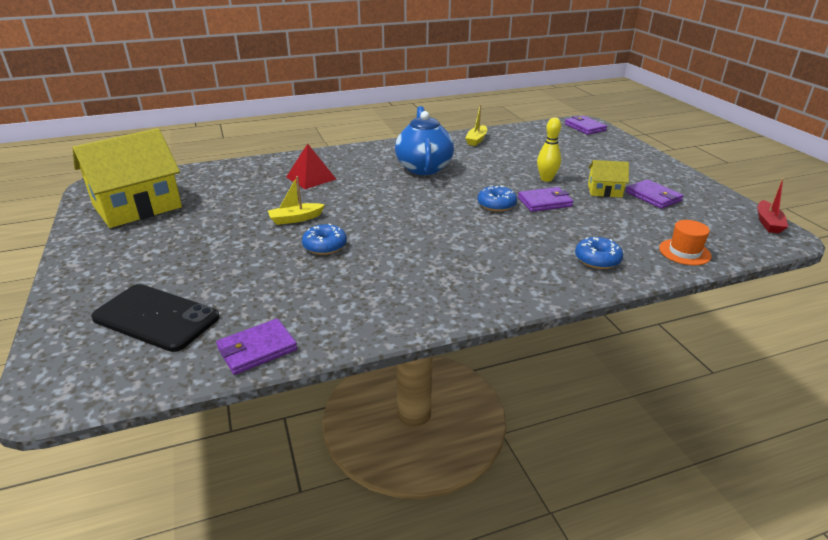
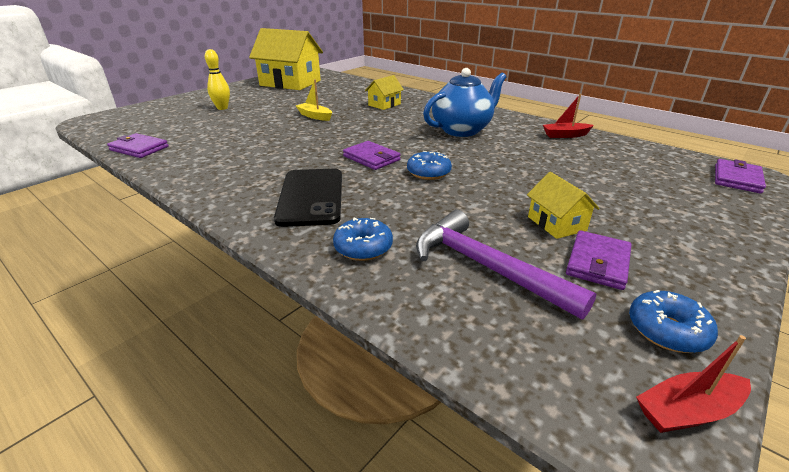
camera: 60 degrees right, 0 degrees up
(156, 318) = (167, 119): black phone -> black phone (311, 197)
(311, 178) = (384, 104): red pyramid -> yellow house
(325, 246) = (283, 133): blue donut -> blue donut (667, 330)
(476, 140) = (565, 135): yellow boat -> red boat
(544, 202) = (469, 194): purple wallet -> purple wallet (371, 158)
(546, 179) = (530, 184): yellow bowling pin -> yellow bowling pin (222, 108)
(643, 227) = (486, 267): none -> purple hammer
(684, 252) = (449, 313): orange hat -> none

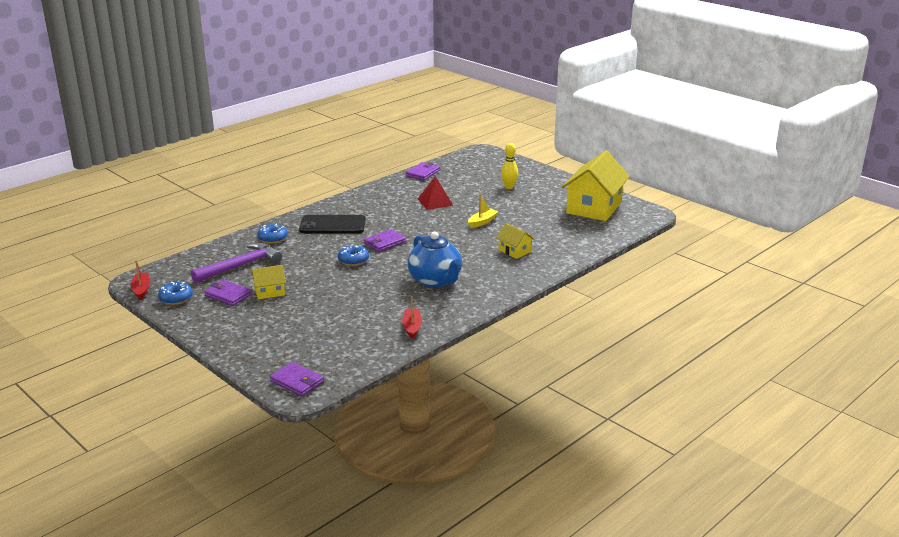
camera: 95 degrees right, 5 degrees down
(248, 138) = (435, 202): none -> red pyramid

